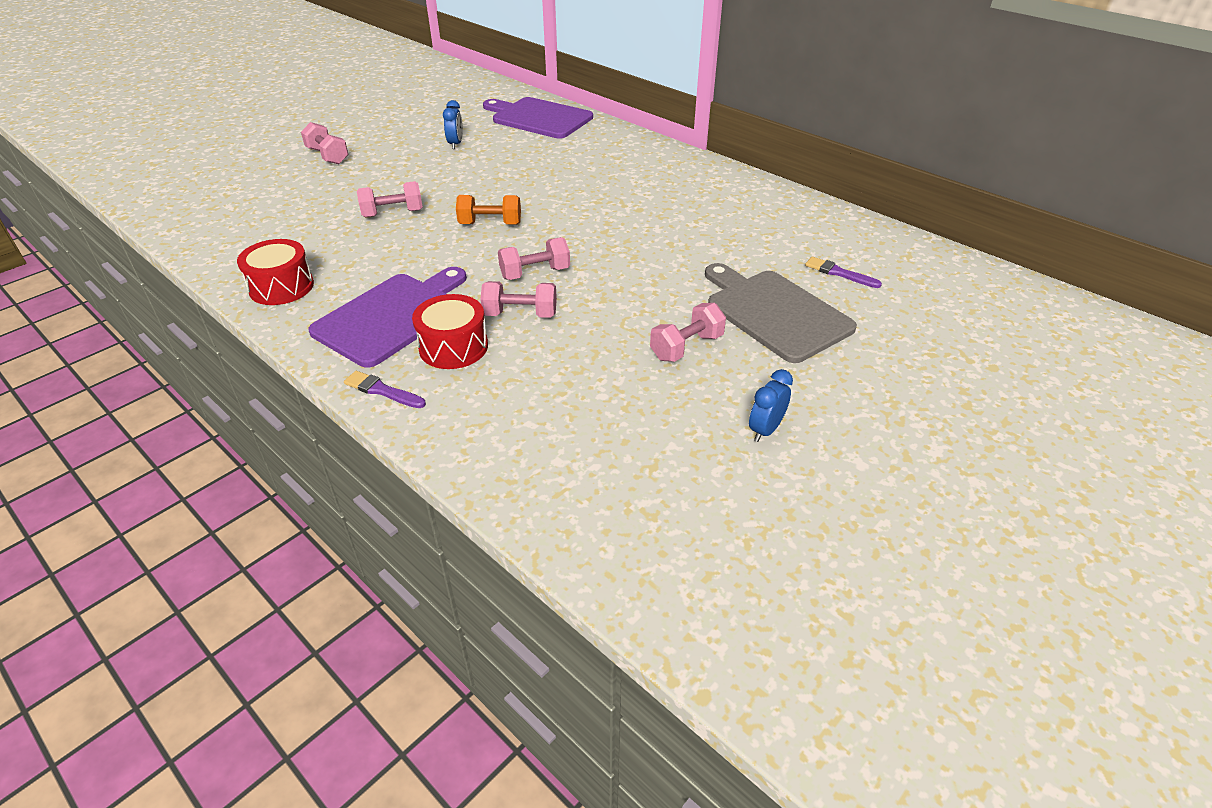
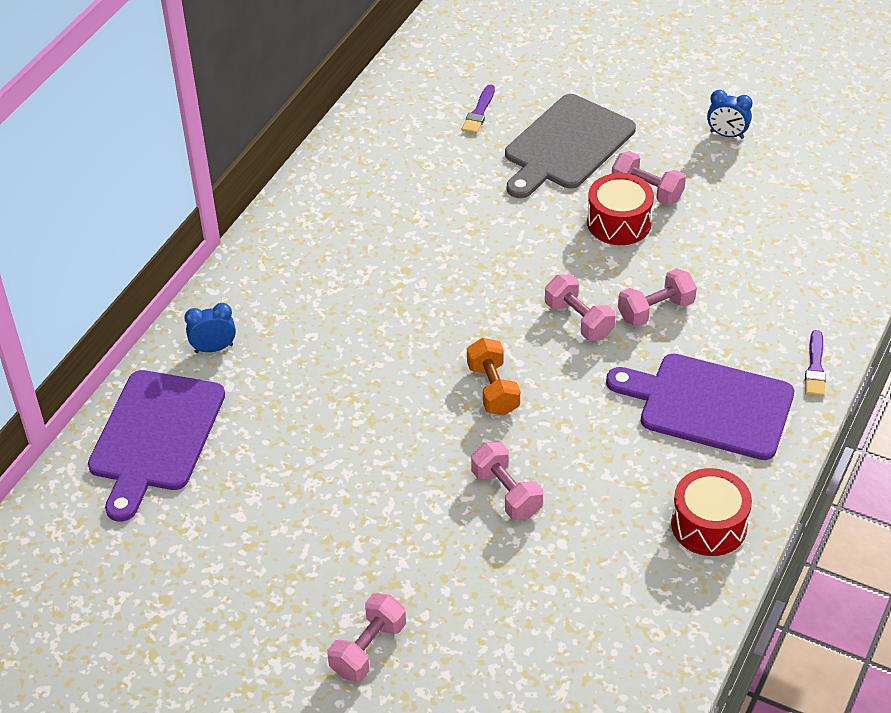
camera: 105 degrees left, 5 degrees up
(453, 347) = (730, 341): red drum -> red drum (619, 223)
(456, 144) = (278, 504): blue clock -> blue clock (214, 348)
(520, 314) = (655, 310): pink dumbbell -> pink dumbbell turned 75 degrees clockwise

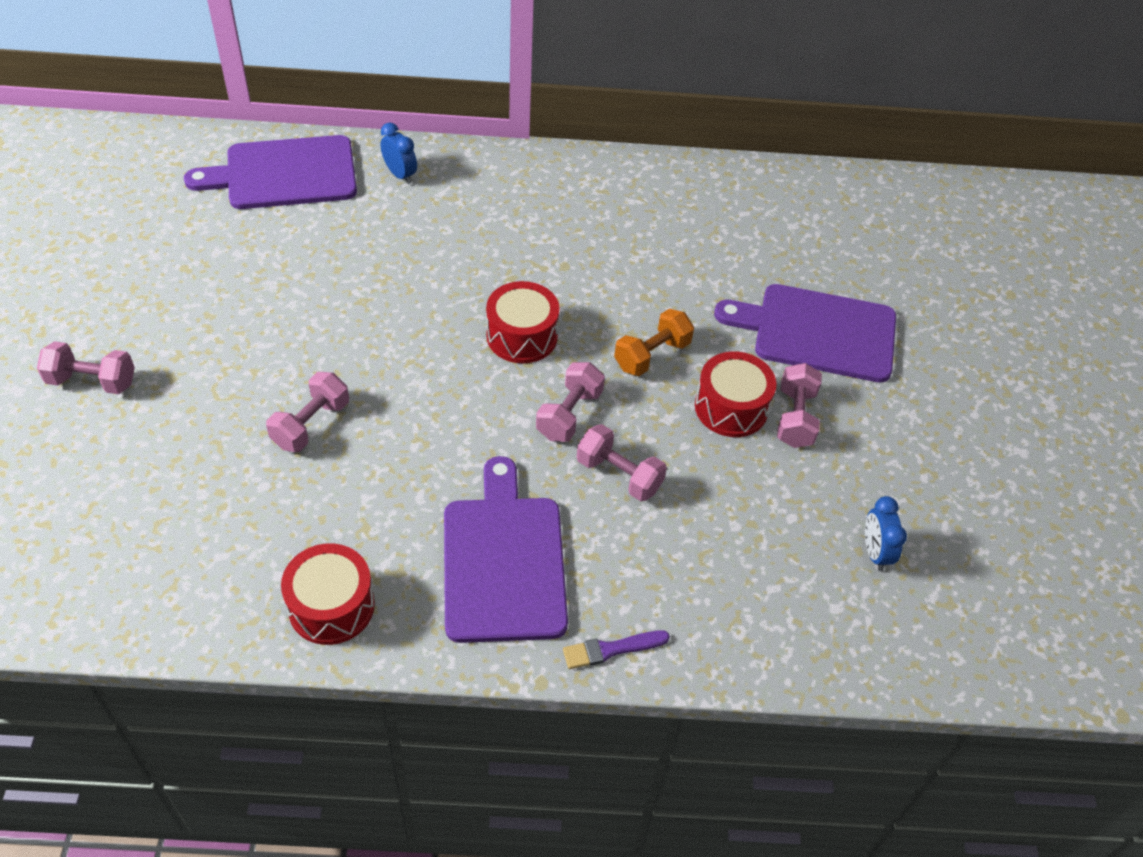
camera: 60 degrees right, 5 degrees up
(475, 323) = (522, 336): none -> red drum
(479, 112) = (817, 252): purple brush -> none
(493, 389) = (441, 375): orange dumbbell -> orange dumbbell (652, 355)
(566, 145) = (818, 332): grey cutting board -> purple cutting board
(726, 135) = (936, 465): blue clock -> blue clock (875, 552)

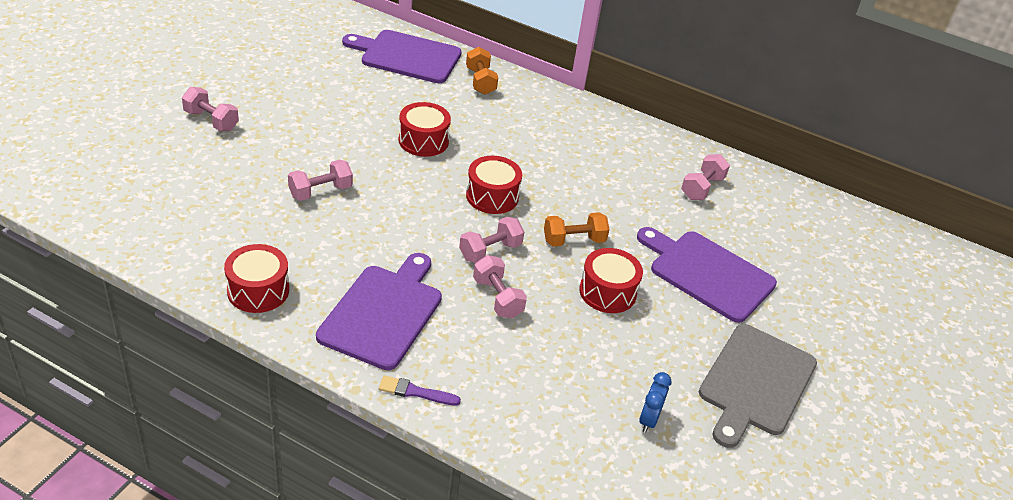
camera: 25 degrees right, 10 degrees down
(388, 292) = (423, 141): none -> red drum
(400, 175) = (480, 81): blue clock -> orange dumbbell
(795, 418) = (650, 316): pink dumbbell -> pink dumbbell (702, 188)
(948, 449) = (755, 383): none -> grey cutting board

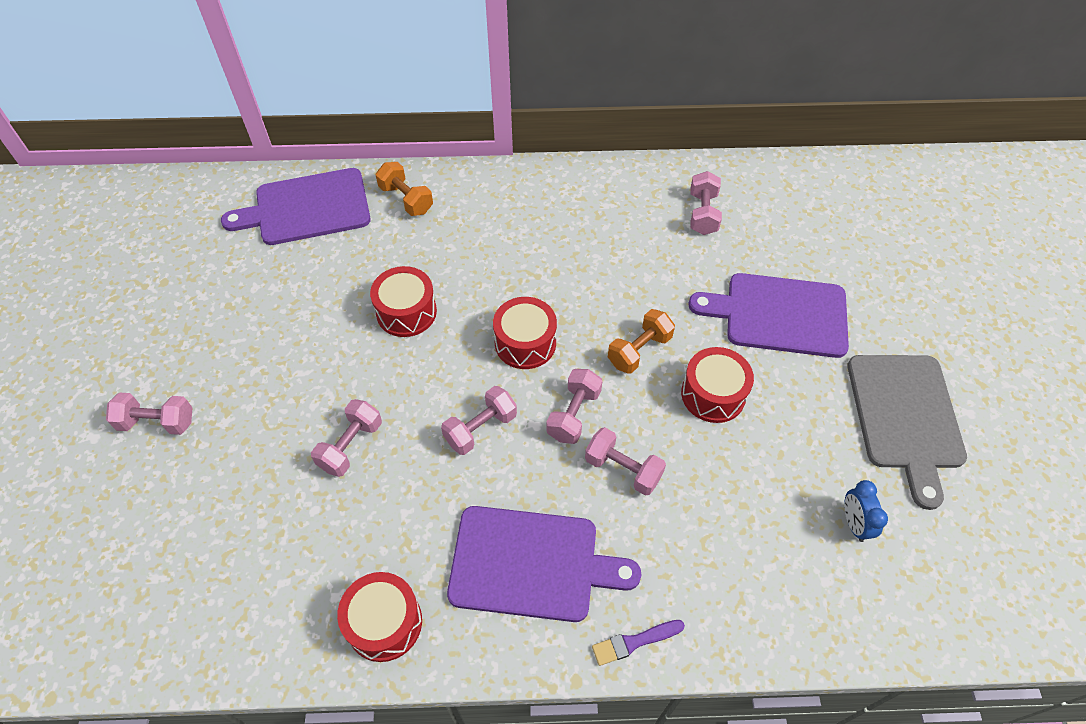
camera: 25 degrees left, 15 degrees up
(383, 313) = (531, 563): purple cutting board -> purple cutting board turned 105 degrees clockwise
(416, 226) = (480, 428): none -> pink dumbbell

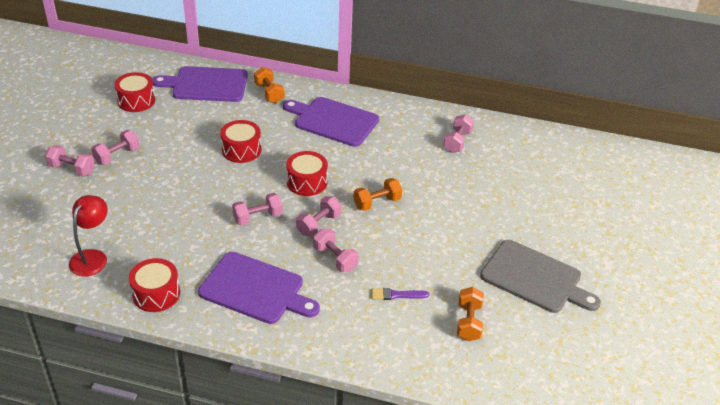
camera: 15 degrees right, 15 degrees down
(255, 583) = (92, 257): none -> red lamp
(350, 446) = (177, 207): pink dumbbell -> pink dumbbell (117, 156)
(634, 642) = (298, 342): purple brush -> purple brush (396, 295)
(713, 394) = (413, 236): red drum -> red drum (136, 101)
(779, 315) = (479, 206): purple cutting board -> purple cutting board (333, 121)
(854, 523) = (468, 322): blue clock -> orange dumbbell
(905, 417) = (535, 278): grey cutting board -> grey cutting board turned 75 degrees counterclockwise

